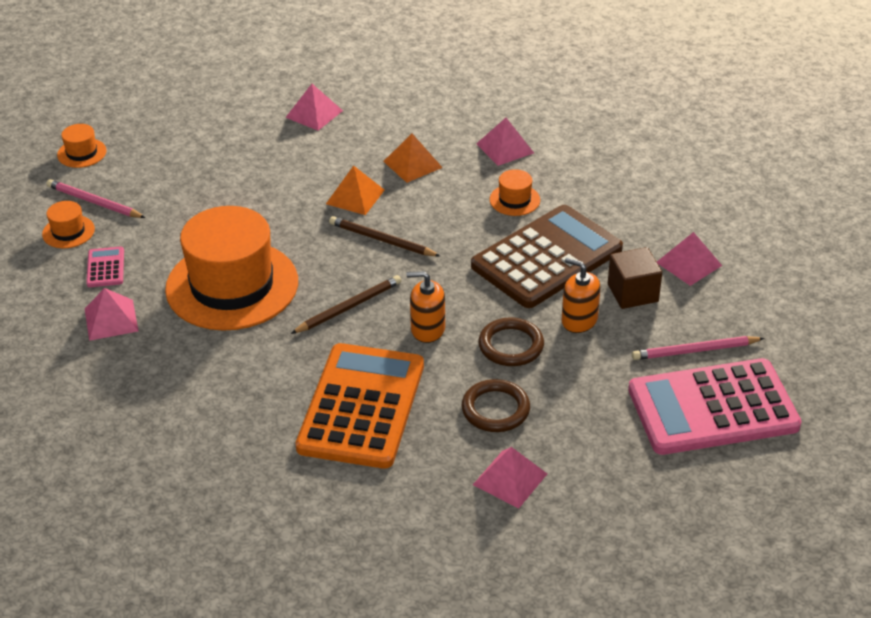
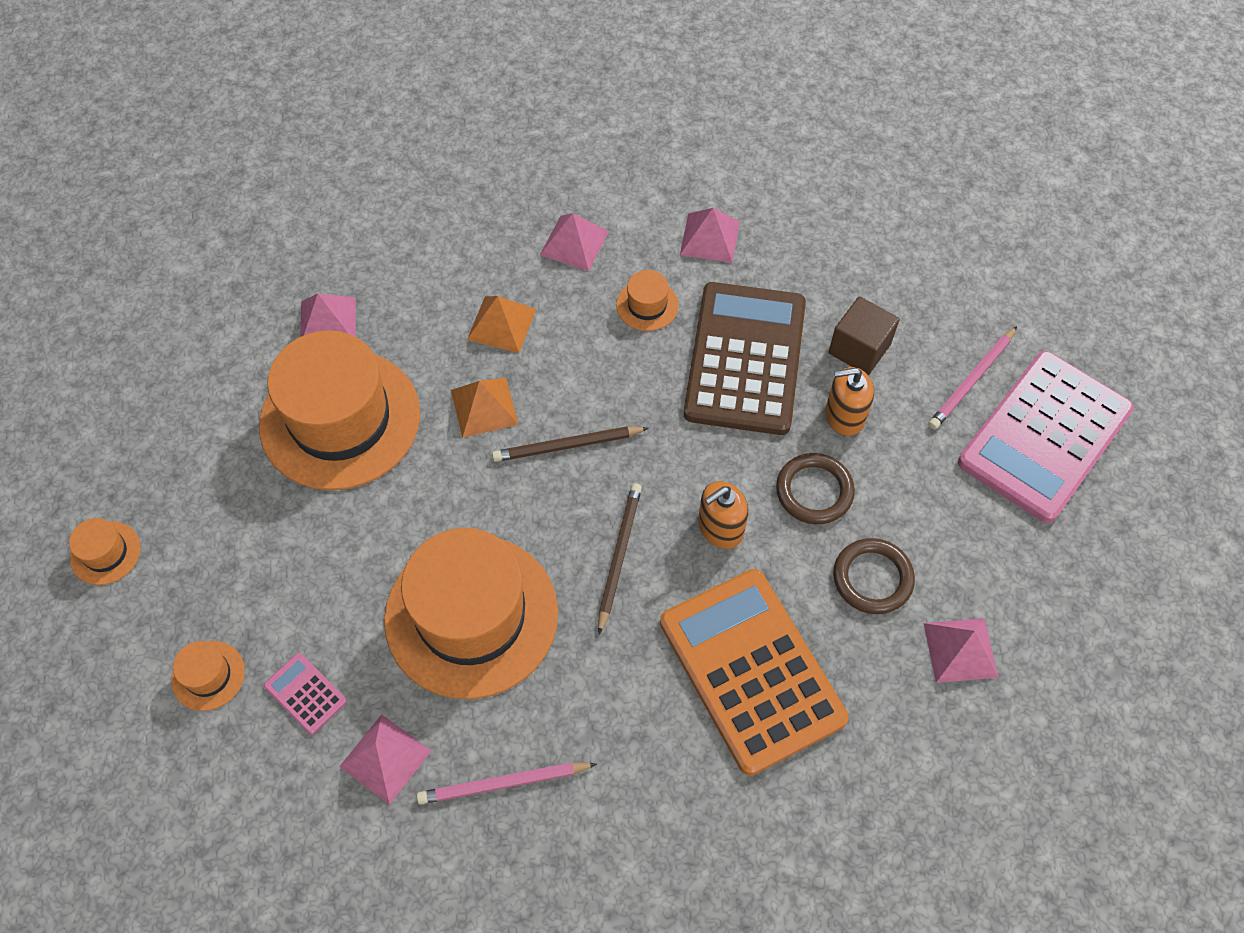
camera: 40 degrees left, 20 degrees up
(94, 202) = (196, 613): pink pencil -> pink pencil (503, 784)
(268, 160) = (340, 419): none -> orange hat
(689, 263) = (874, 279): pink pyramid -> pink pyramid (709, 237)

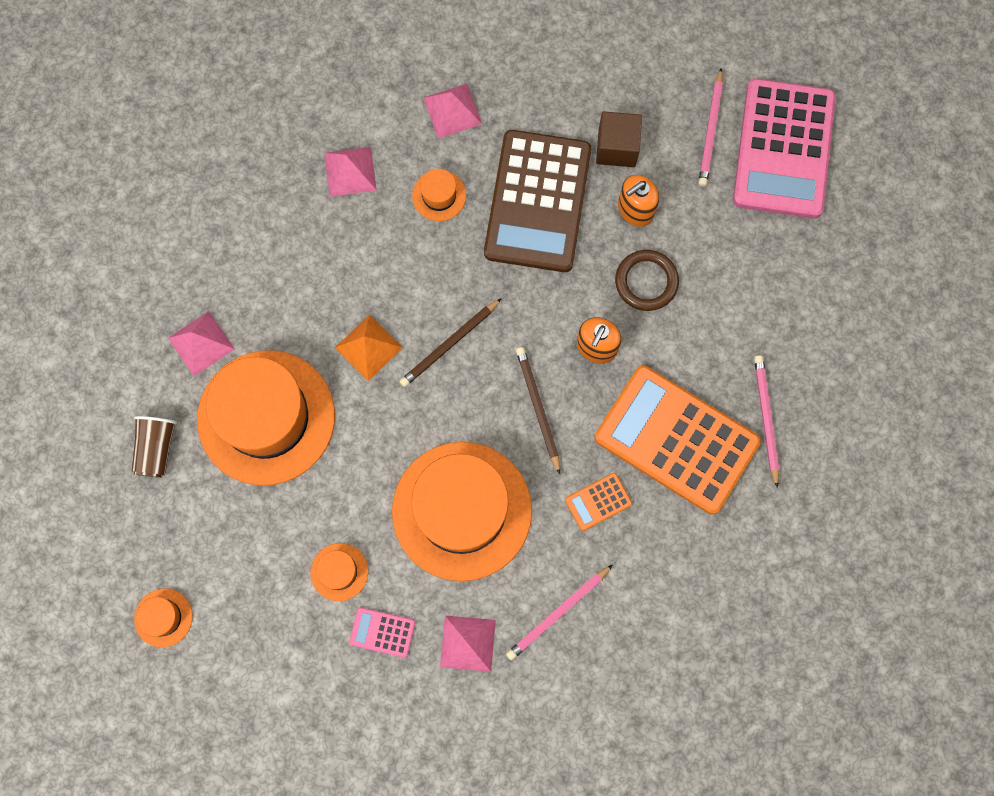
camera: 30 degrees left, 15 degrees up
(208, 675) = (304, 660): orange hat -> orange hat (339, 572)
(218, 393) = (157, 449): none -> brown cup
(501, 324) = (338, 272): orange pyramid -> none
(623, 688) = (598, 502): none -> orange calculator
(745, 359) = (538, 202): brown calculator -> brown calculator turned 150 degrees counterclockwise
(868, 703) = (765, 419): none -> pink pencil
(872, 578) = (721, 326): brown ring -> none
(960, 650) = (806, 346): pink pyramid -> none

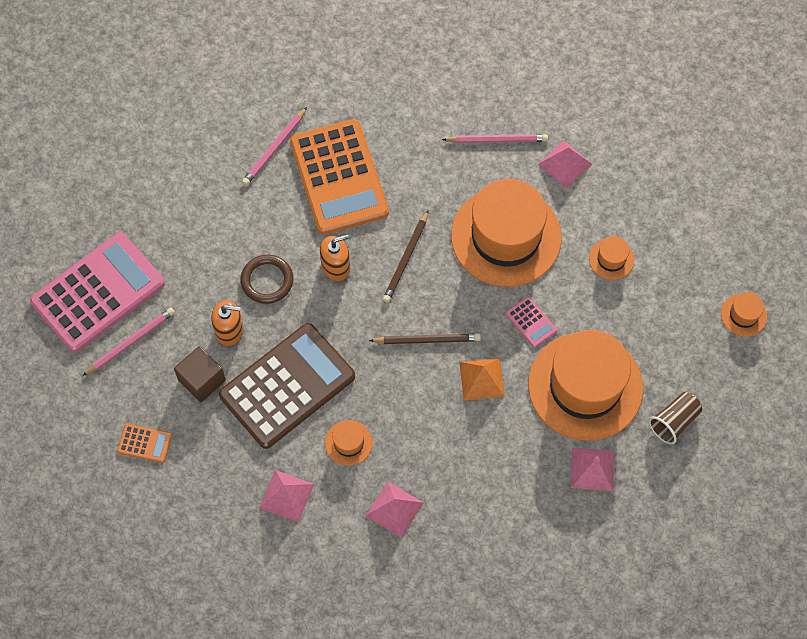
camera: 140 degrees left, 10 degrees down
(382, 632) = (611, 207): pink calculator -> pink calculator (531, 322)
(598, 502) = (418, 180): orange calculator -> orange calculator (144, 443)

